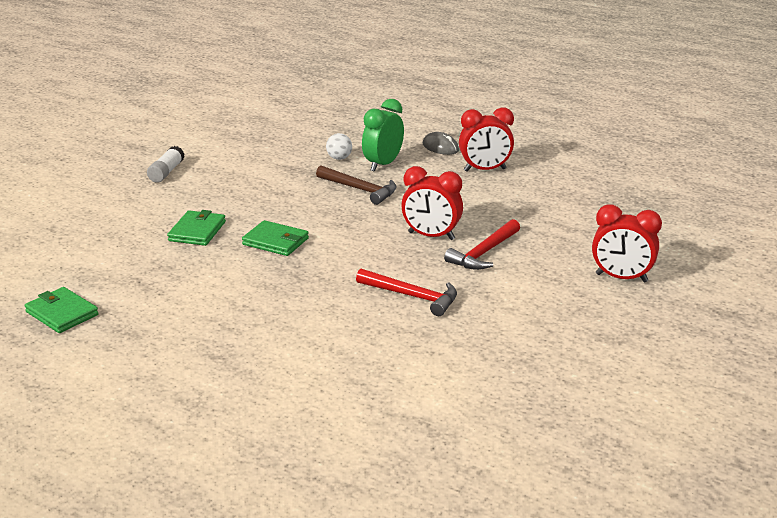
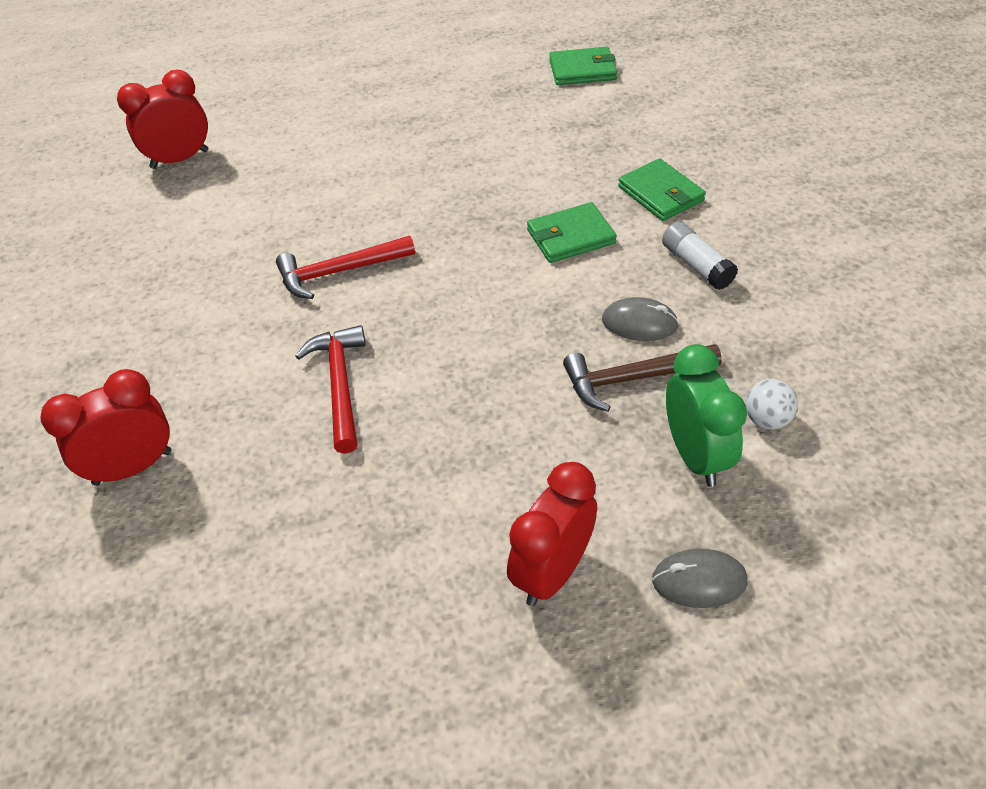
camera: 135 degrees right, 20 degrees up
(166, 172) = (865, 232): white glue stick -> white glue stick (696, 265)
(319, 200) = (639, 323): none -> grey mouse
(431, 236) = (433, 366): red clock -> red clock (180, 159)

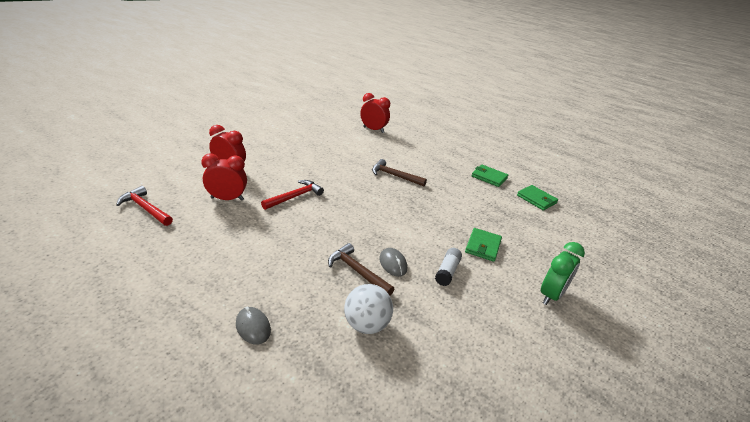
camera: 50 degrees right, 15 degrees down
(339, 272) = (350, 178): red hammer -> red hammer (145, 208)
(381, 205) = (394, 176): none -> brown hammer
(552, 572) = (234, 279): red clock -> red clock (227, 199)
(571, 237) = (426, 228): green wallet -> green wallet (489, 177)
(695, 456) = (326, 305): green clock -> green clock (551, 295)
(767, 419) = (366, 325): white ball -> white ball, size x1.75

